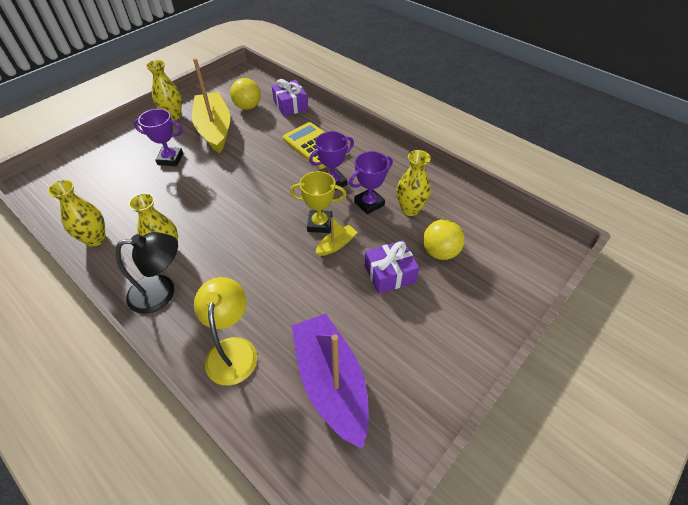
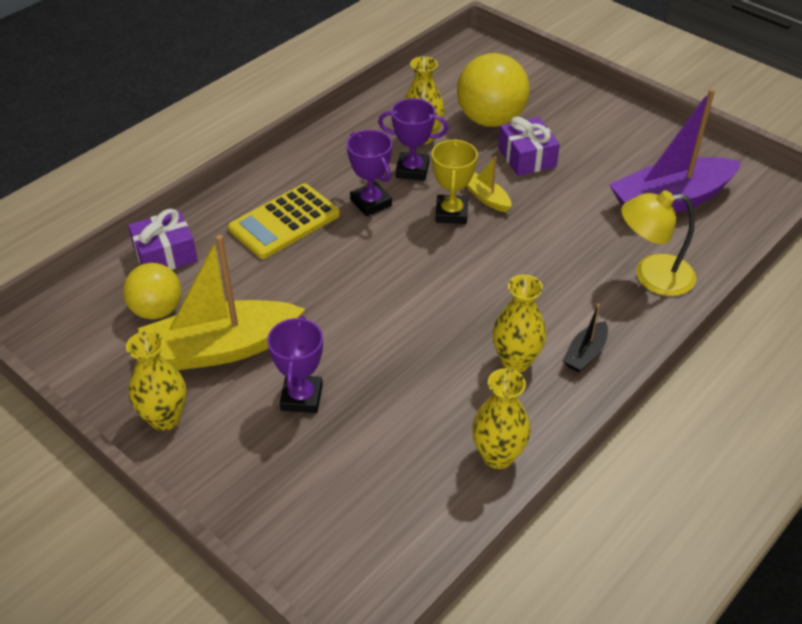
camera: 90 degrees left, 5 degrees down
(162, 292) = (585, 353): black lamp -> black boat
(369, 203) = (412, 170): purple trophy -> purple trophy turned 45 degrees counterclockwise
(440, 252) = (490, 120): yellow ball -> yellow ball, size x1.54

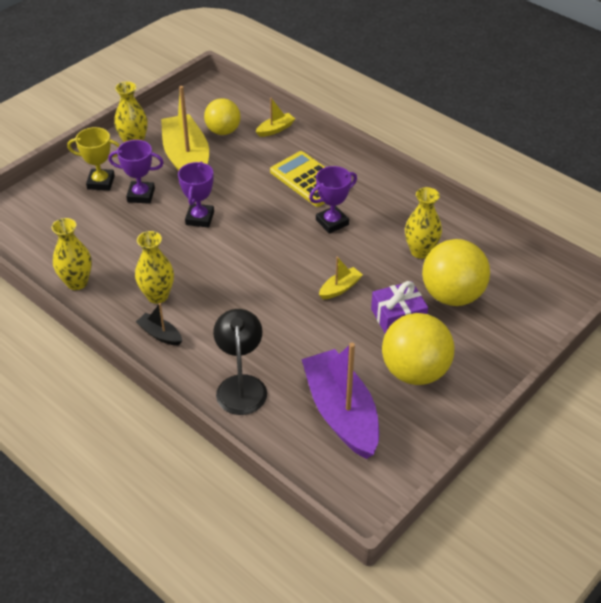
camera: 90 degrees right, 0 degrees up
(165, 254) = (275, 129): purple gift -> yellow boat
(412, 170) = (374, 245): purple trophy -> purple trophy (200, 218)
(451, 213) = (320, 267): yellow trophy -> yellow trophy (101, 182)
(603, 150) = (415, 371): none -> yellow ball
(652, 276) = (241, 385): yellow lamp -> black lamp

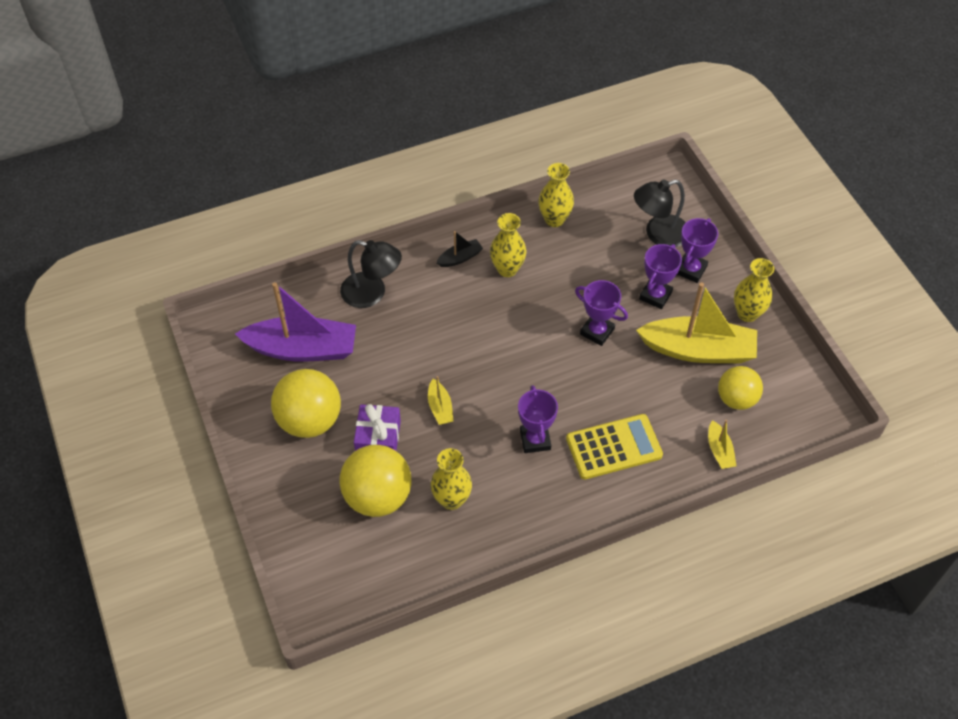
camera: 115 degrees right, 10 degrees up
(66, 211) = (658, 234): none -> black lamp
(101, 182) = (691, 270): yellow trophy -> purple trophy

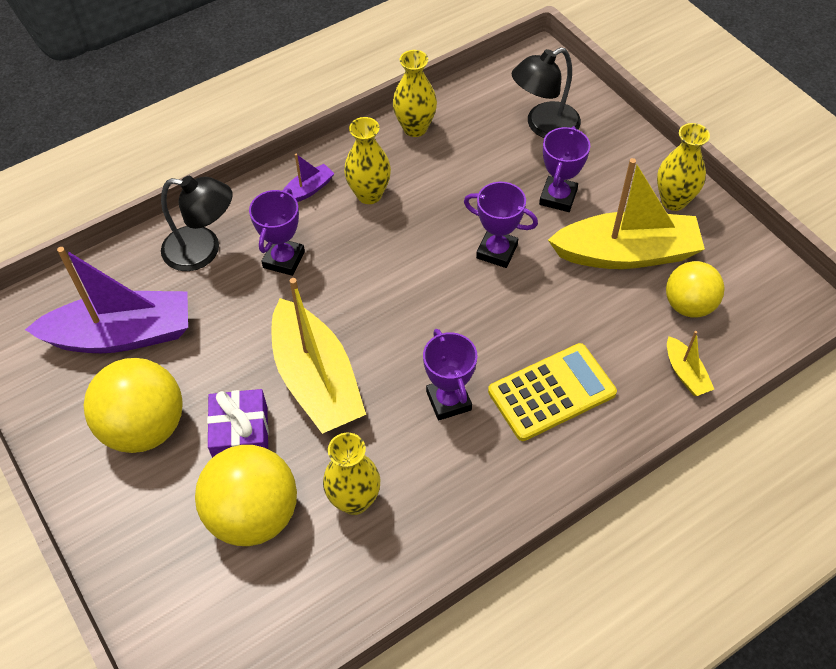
camera: 10 degrees left, 0 degrees up
(440, 407) = (316, 380): yellow boat -> yellow boat, size x2.28
(460, 258) = (307, 190): black boat -> purple boat
(691, 270) = (593, 161): purple trophy -> purple trophy (284, 259)

